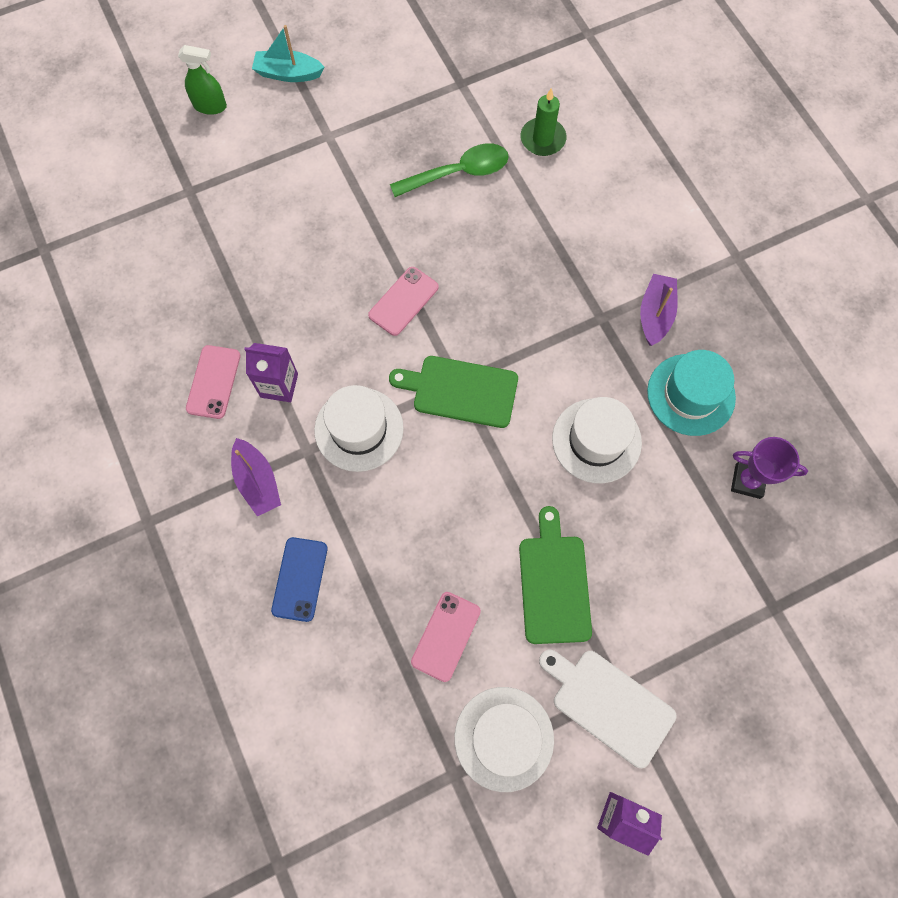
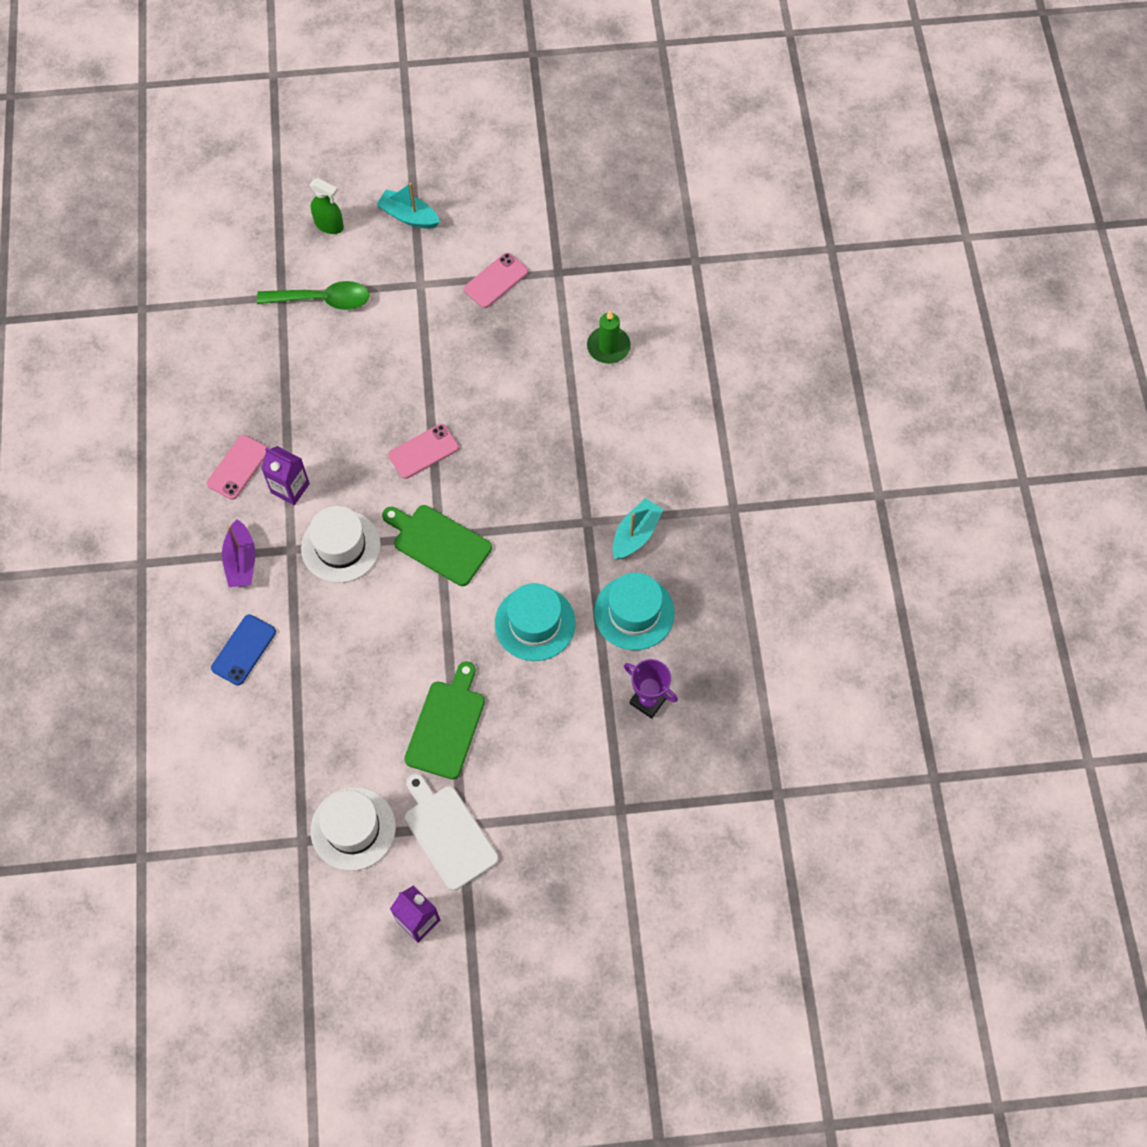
camera: 20 degrees right, 5 degrees down
(446, 636) = (341, 735): pink phone -> pink phone (496, 280)
(458, 173) = (519, 354): green spoon -> green spoon (322, 300)
(596, 440) = (535, 623): white hat -> turquoise hat
(655, 314) = (635, 534): purple boat -> turquoise boat

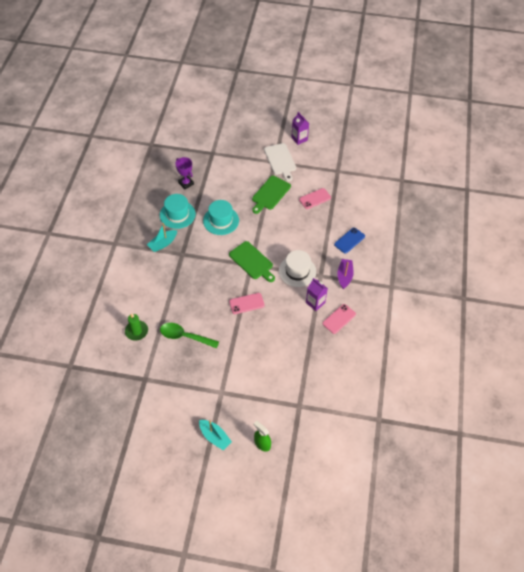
camera: 165 degrees left, 10 degrees down
(322, 300) = (277, 397): green spoon -> green spoon (185, 336)
(353, 828) = (317, 170): white hat -> none
(496, 280) = (180, 383): pink phone -> pink phone (315, 199)

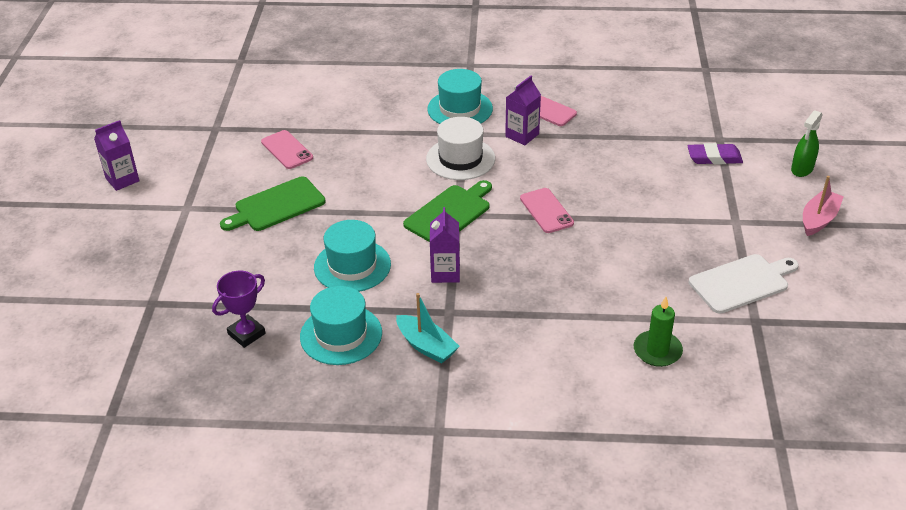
camera: 95 degrees left, 15 degrees down
(185, 336) = (643, 280): green spoon -> none
(208, 255) = (445, 273): none -> purple carton
(215, 437) = (819, 219): turquoise boat -> pink boat
(270, 194) = (276, 206): green cutting board -> green cutting board turned 120 degrees clockwise
(280, 160) = (183, 200): white cutting board -> white cutting board (742, 283)
(281, 397) = (714, 157): none -> purple eraser
(344, 276) = (460, 109): purple boat -> turquoise hat
(349, 240) = (382, 107): blue phone -> none

